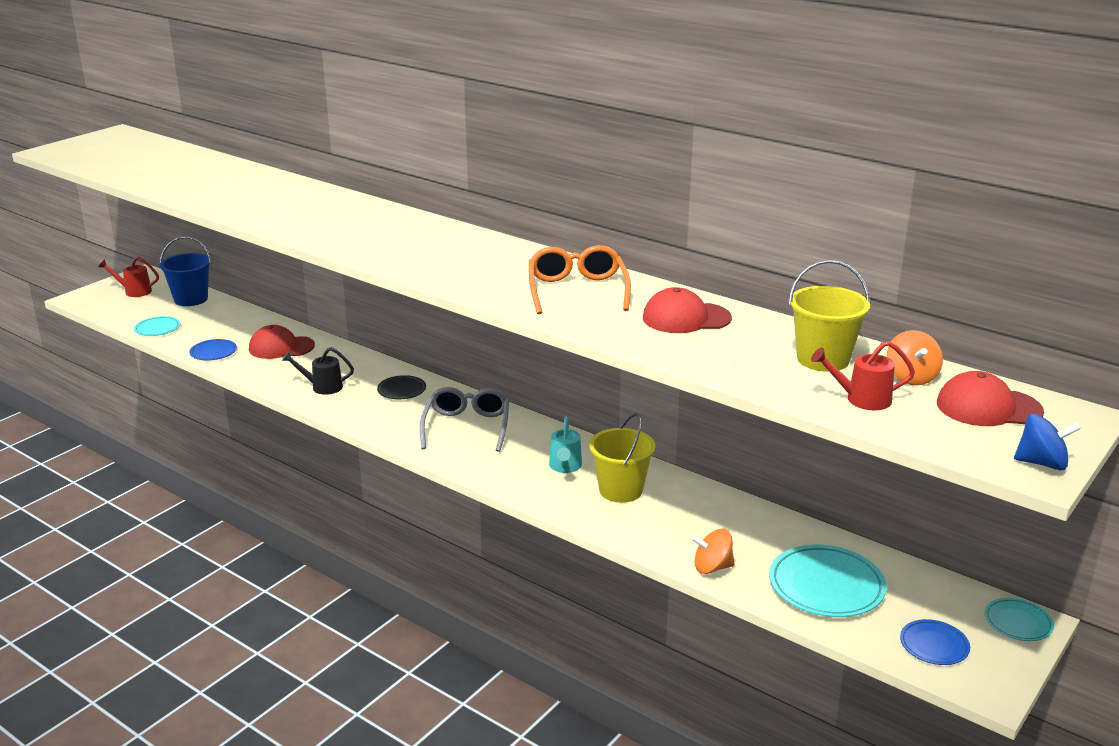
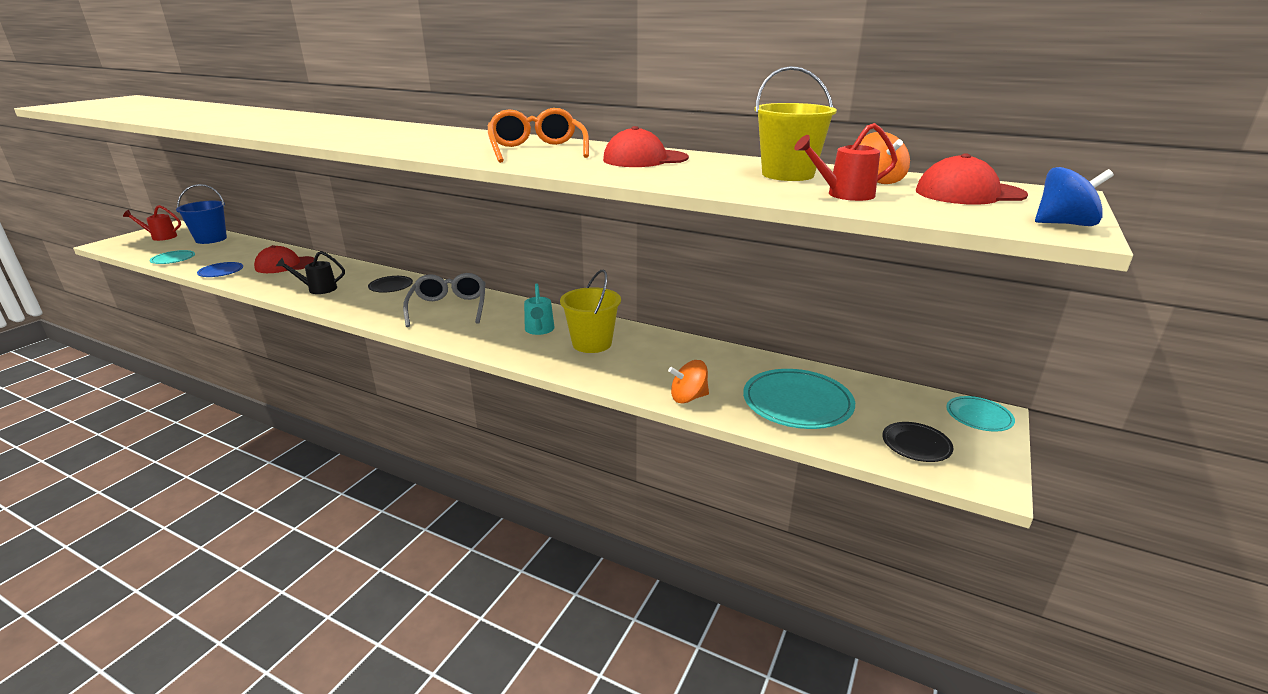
camera: 10 degrees left, 0 degrees up
(934, 645) = (916, 445): blue plate -> black plate

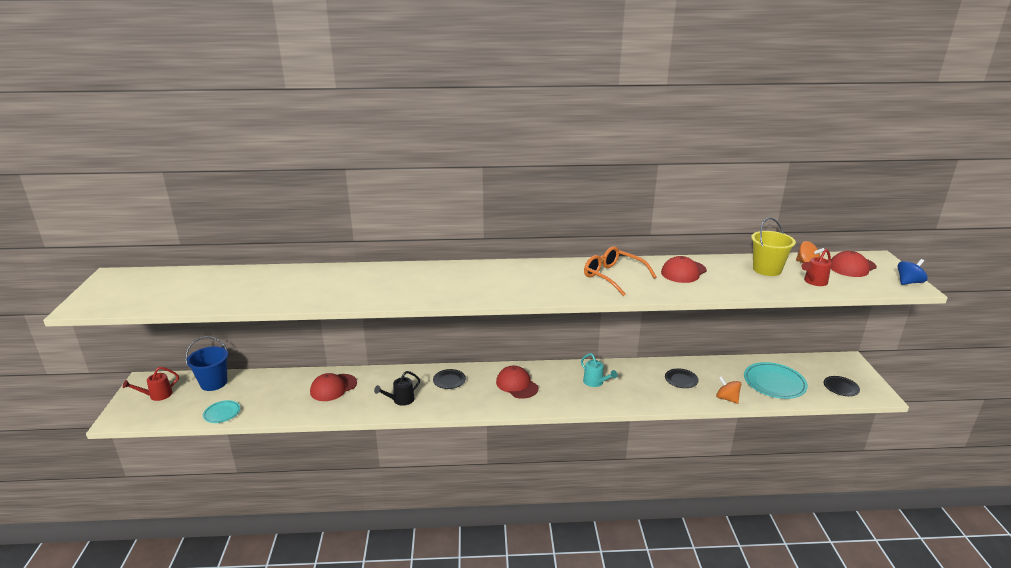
camera: 30 degrees left, 0 degrees up
(221, 272) = (292, 411): blue plate -> none
(449, 308) = (517, 385): grey glasses -> red cap
(592, 343) = (636, 381): yellow bucket -> none
(655, 358) = (681, 380): none -> black plate
(688, 398) = (727, 398): orange spinning top -> orange spinning top turned 90 degrees clockwise
(978, 416) = (846, 362): turquoise plate -> none

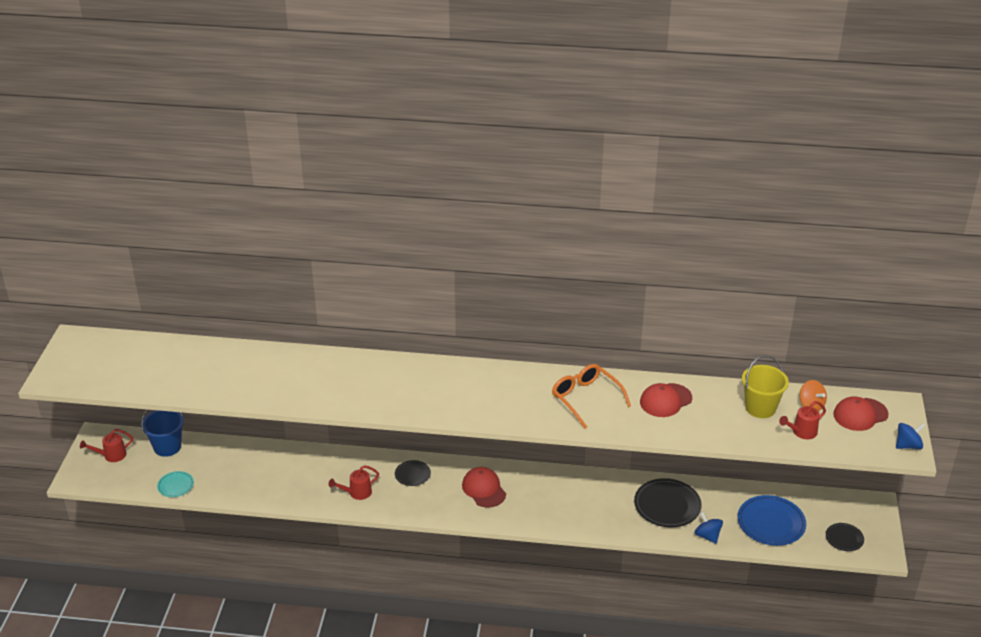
camera: 10 degrees right, 10 degrees up
(333, 387) = (289, 468): red cap -> none
(400, 400) = (357, 493): black watering can -> red watering can
(595, 382) = (570, 497): turquoise watering can -> none
(681, 380) = (667, 505): black plate -> black plate, size x1.82
(727, 398) = (707, 536): orange spinning top -> blue spinning top
(774, 383) = (771, 523): turquoise plate -> blue plate

